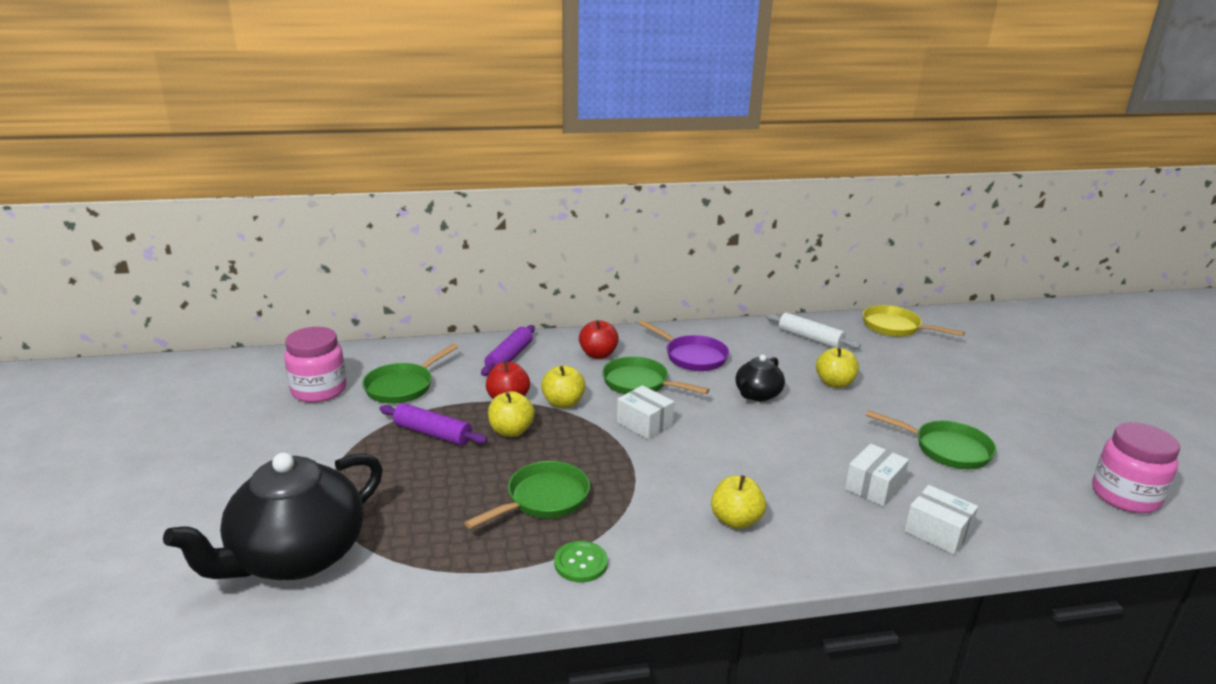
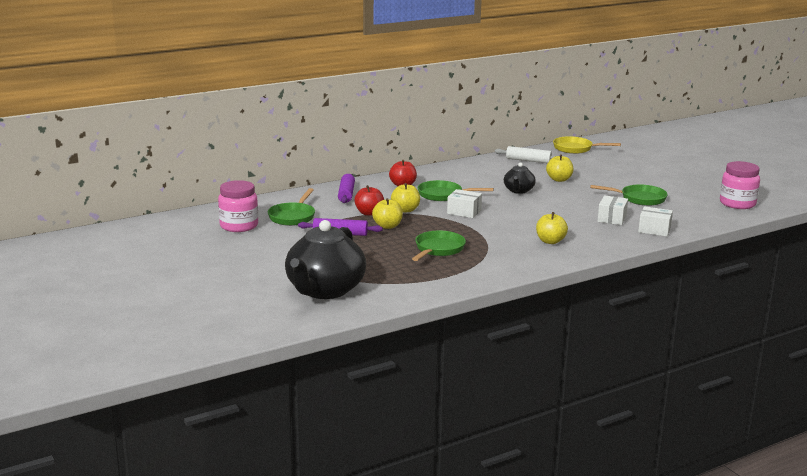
camera: 20 degrees left, 5 degrees down
(581, 563) = (484, 268): green button -> none
(692, 357) = (463, 178): purple pan -> none

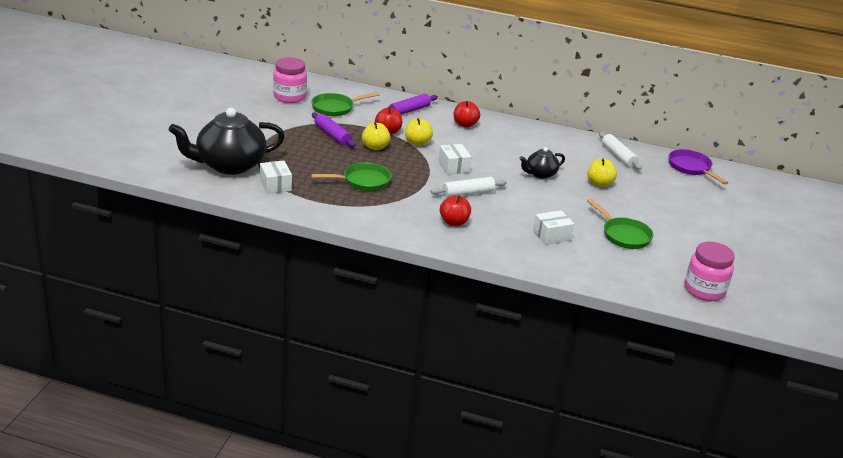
camera: 45 degrees right, 10 degrees up
(443, 195) = (473, 147): green pan -> none
(512, 221) = (468, 193): none -> white rolling pin
(550, 241) = (454, 222): yellow apple -> red apple
(575, 149) = (691, 168): yellow pan -> purple pan
(654, 230) = (560, 264): white box -> white box (275, 185)

